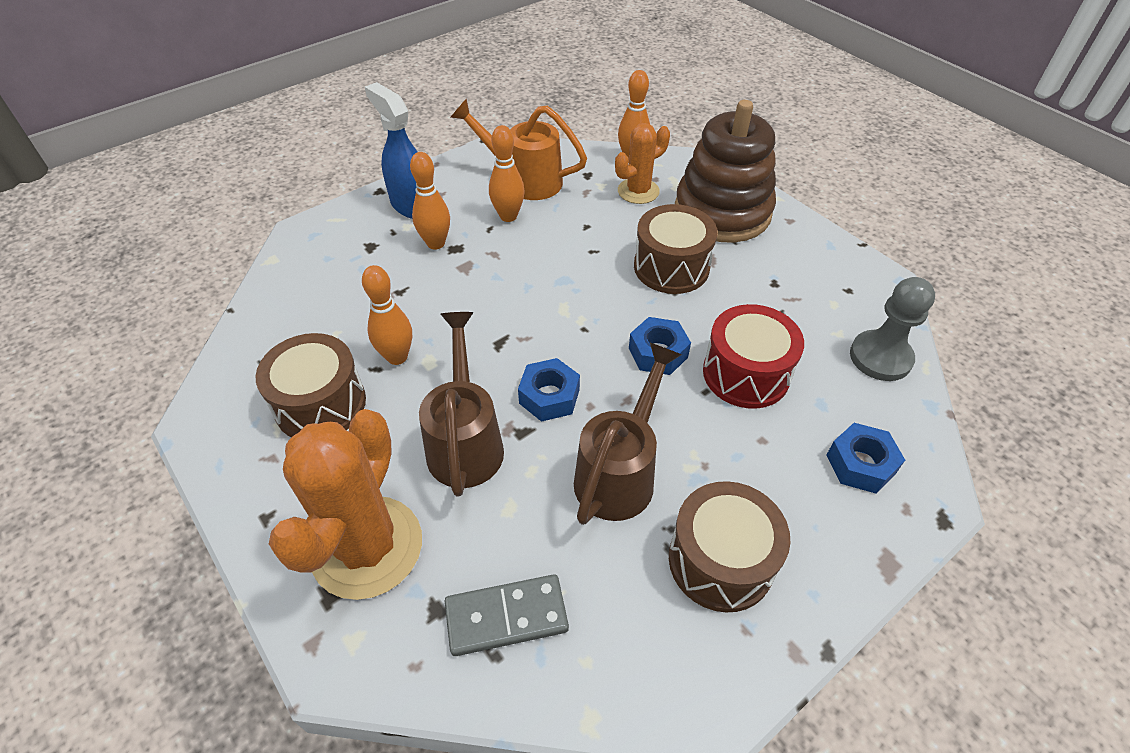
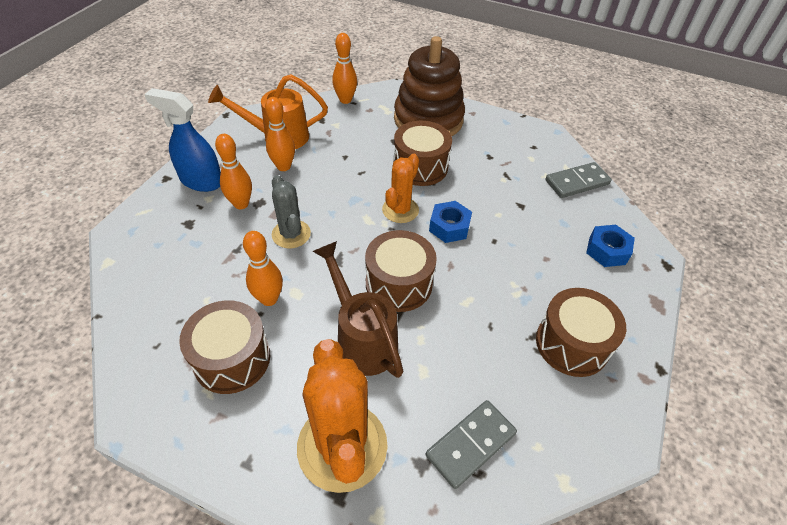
camera: 30 degrees left, 0 degrees up
(466, 295) = (291, 234): none -> grey cactus
(549, 396) = (399, 284): blue nut -> brown drum
(620, 471) = (477, 314): brown watering can -> none
(638, 191) = (364, 121): orange cactus -> orange cactus (400, 210)
(746, 374) = (510, 220): red drum -> none
(880, 357) = (577, 182): grey pawn -> grey domino

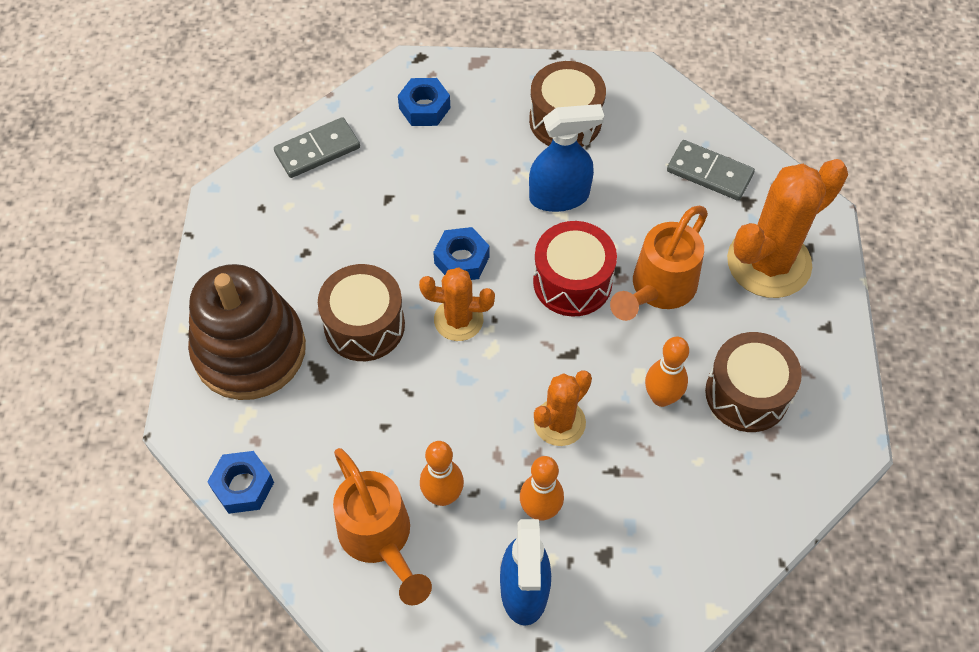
camera: 110 degrees left, 10 degrees up
(291, 234) = (559, 422): grey cactus -> orange cactus
(345, 100) = (243, 486): orange bowling pin -> blue nut
(361, 338) = (657, 290): brown watering can -> orange watering can
(399, 284) = (572, 282): brown drum -> red drum
(485, 307) = (559, 197): none -> blue spray bottle
(577, 182) = (317, 150): grey domino -> grey domino turned 75 degrees counterclockwise

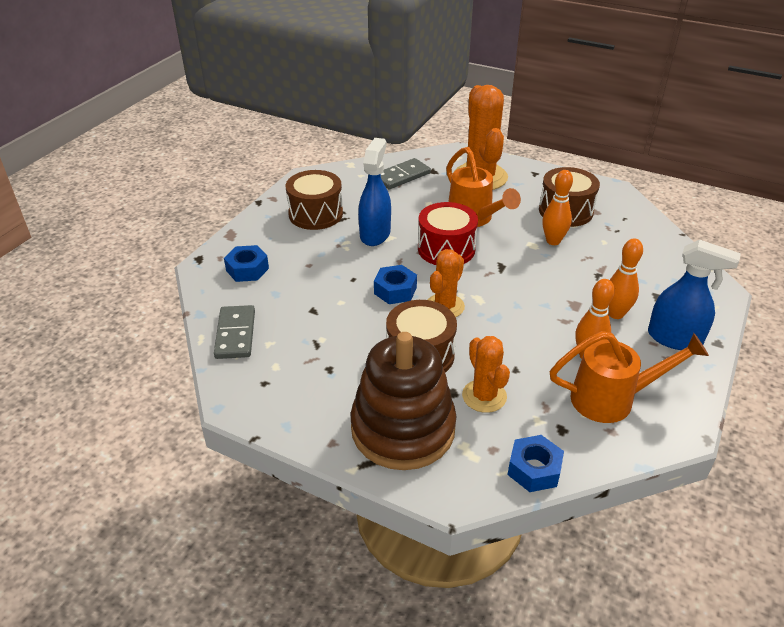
camera: 65 degrees left, 20 degrees down
(559, 422) = (552, 286): orange cactus -> orange cactus (484, 396)

